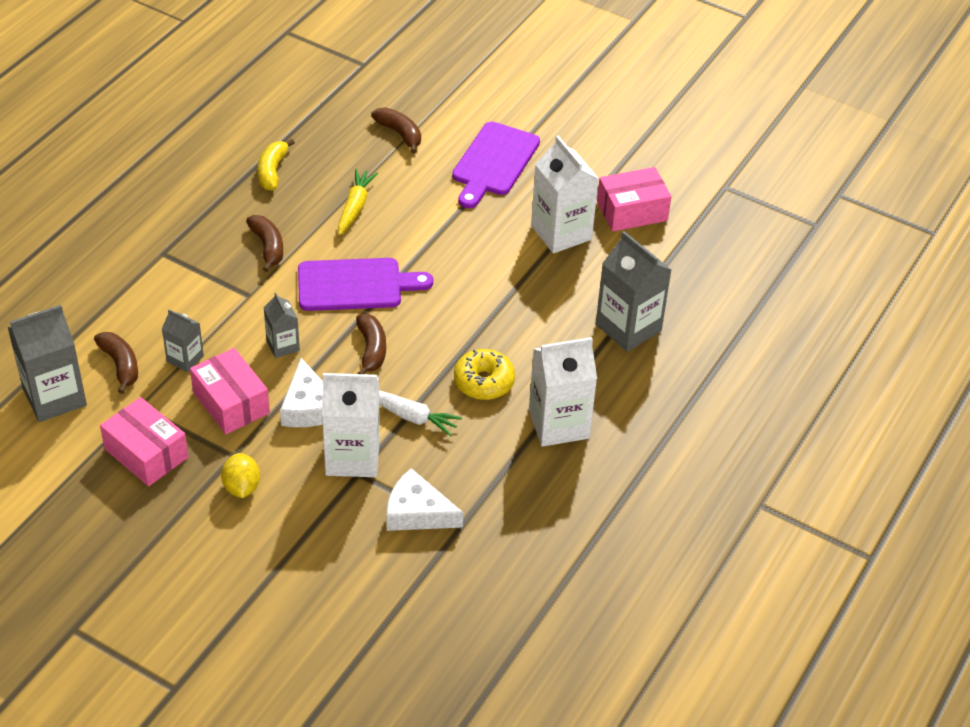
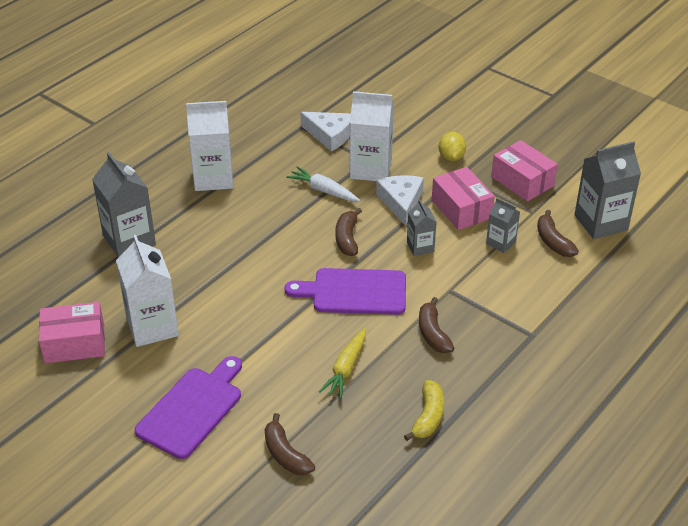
camera: 170 degrees left, 5 degrees down
(484, 382) = (261, 209): yellow donut -> none

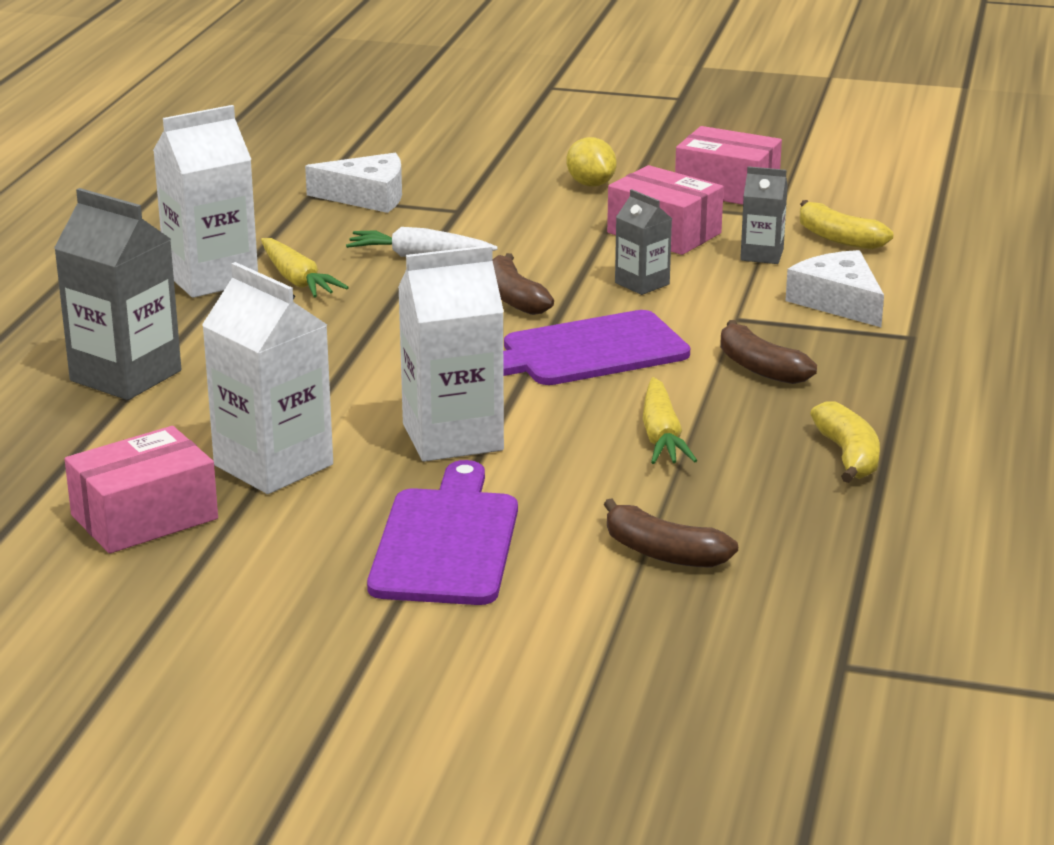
camera: 25 degrees left, 15 degrees down
(252, 192) = (297, 280): none -> yellow carrot
(370, 169) = (474, 219): white carton -> white carton (452, 437)
(401, 202) = (561, 244): white cheese -> white cheese (838, 301)
(553, 242) = (838, 239): brown banana -> yellow banana
(601, 222) = (886, 207): grey carton -> none

